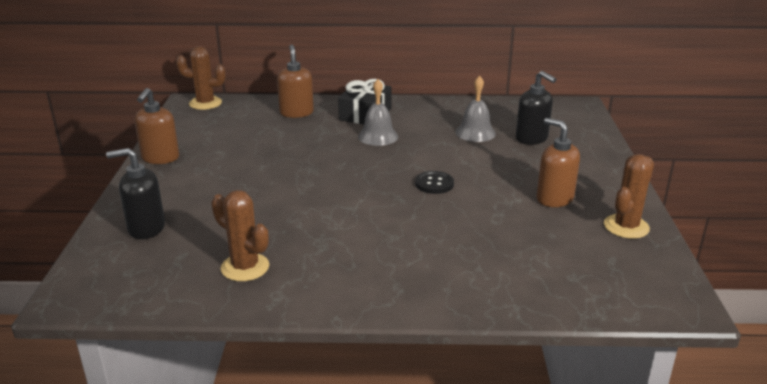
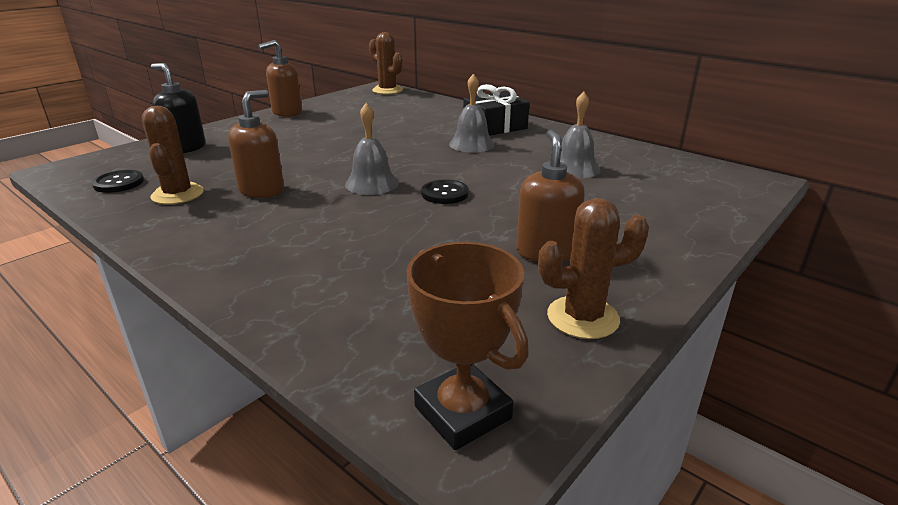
camera: 40 degrees right, 0 degrees up
(166, 282) = (119, 183): none -> black button
(296, 113) = (439, 111): brown soap dispenser -> brown soap dispenser (262, 190)
(373, 196) = (372, 183): none -> grey bell
(532, 138) = (631, 191): black soap dispenser -> none
(653, 295) = (462, 412): none -> brown trophy

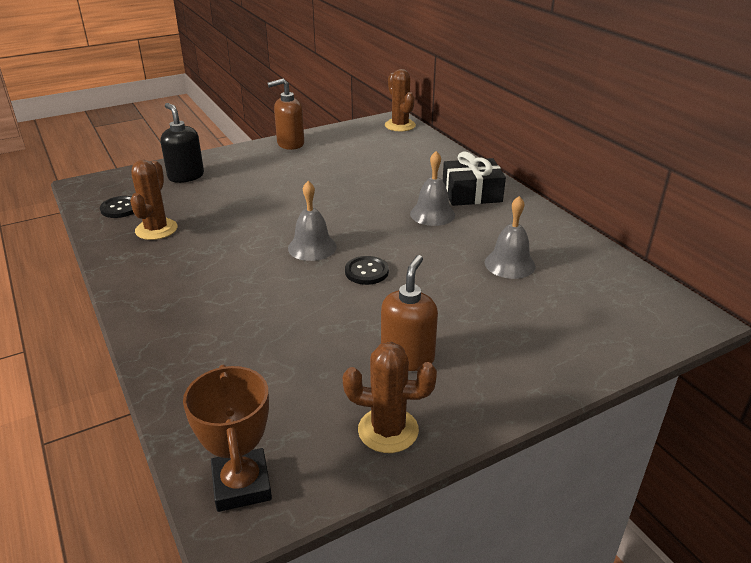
camera: 20 degrees right, 5 degrees up
(262, 190) = (220, 237): brown soap dispenser -> none

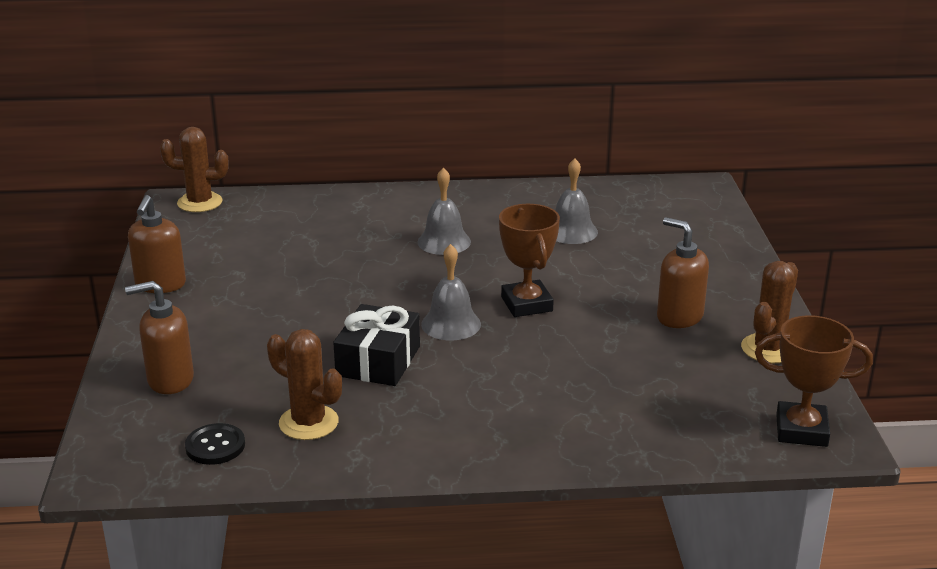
camera: 65 degrees left, 5 degrees down
(186, 176) = (170, 380): black soap dispenser -> brown soap dispenser
(366, 272) = (526, 304): black button -> brown trophy
(471, 194) = (422, 210): black gift -> black gift (378, 361)

